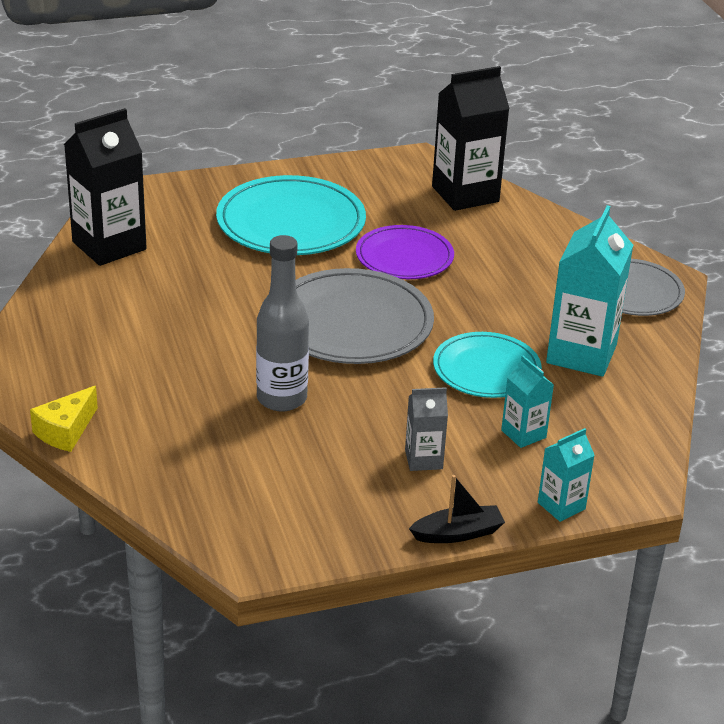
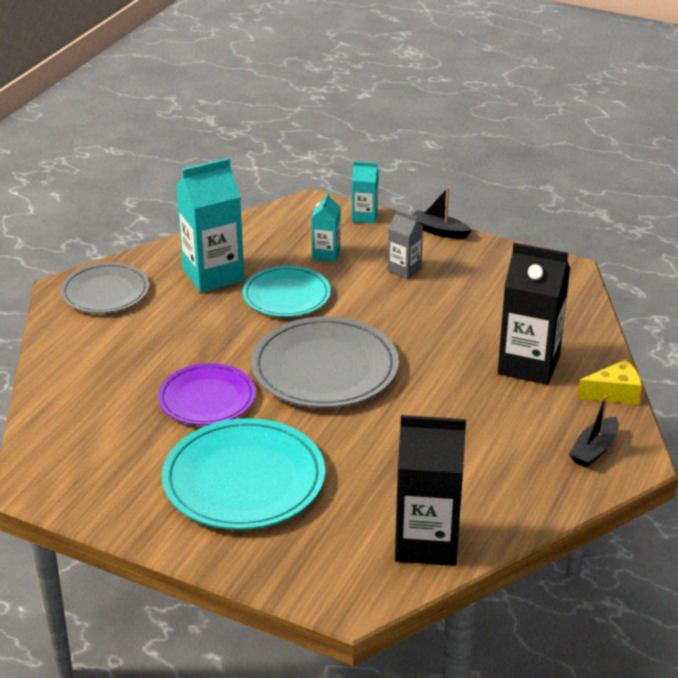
camera: 135 degrees left, 0 degrees up
(39, 369) = (594, 450): none -> black boat
(281, 398) = (443, 343): grey bottle -> none
(465, 194) = (65, 428): black carton -> black carton (528, 365)

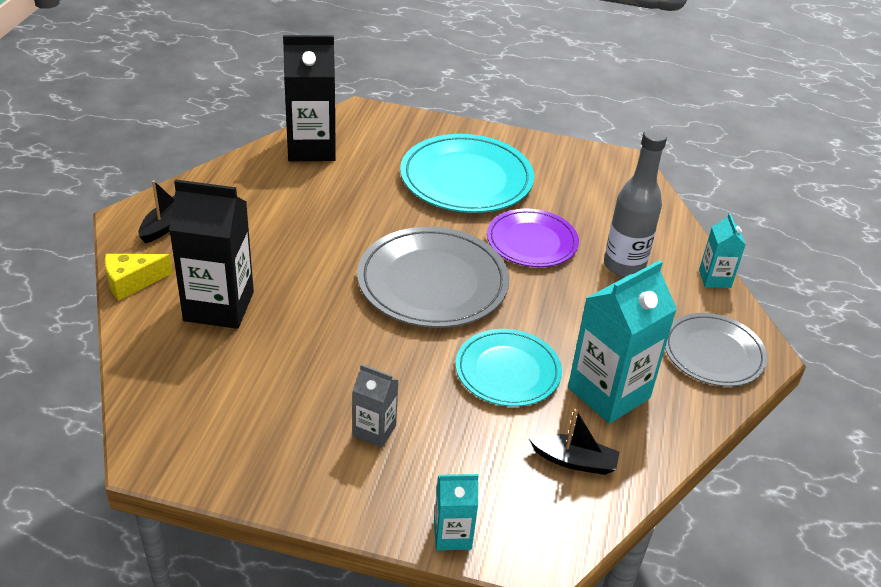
camera: 165 degrees right, 5 degrees up
(128, 366) = (624, 266): none -> grey bottle
(326, 254) = (484, 447): turquoise carton -> turquoise carton (714, 279)
(438, 231) = (336, 516): black boat -> black boat (574, 461)

